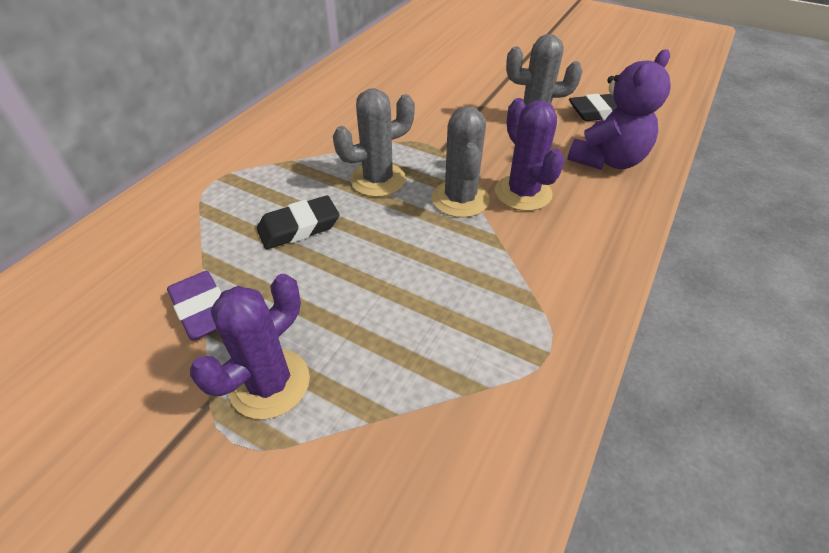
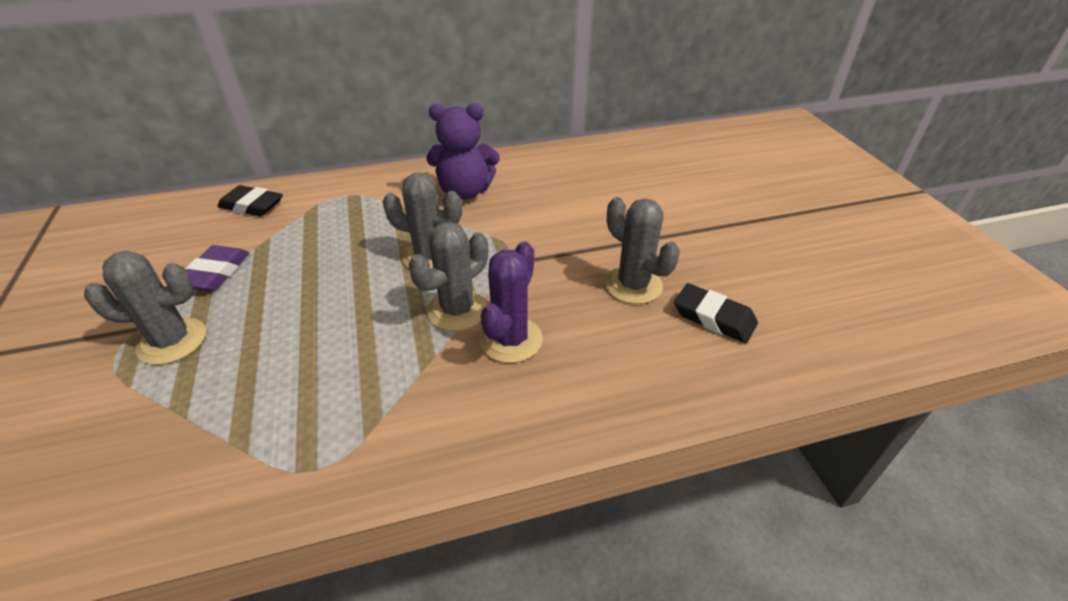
camera: 45 degrees right, 5 degrees down
(269, 383) = (172, 341): purple cactus -> grey cactus
(299, 227) = (334, 257): black eraser -> black eraser (252, 206)
(607, 160) = (637, 366): purple teddy bear -> purple teddy bear (465, 192)

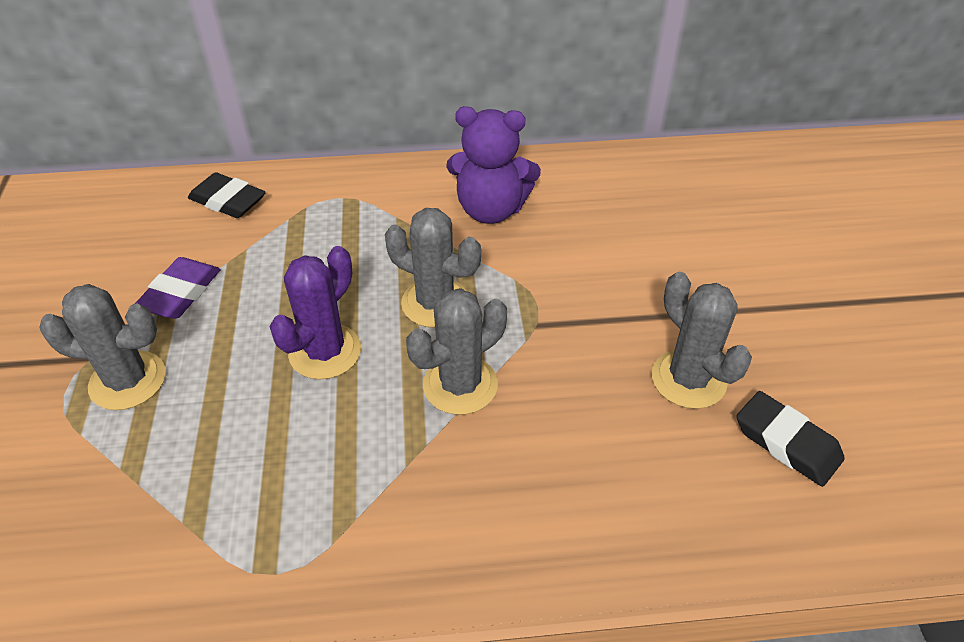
camera: 10 degrees right, 5 degrees up
(511, 339) = (520, 436): purple cactus -> purple cactus (325, 352)

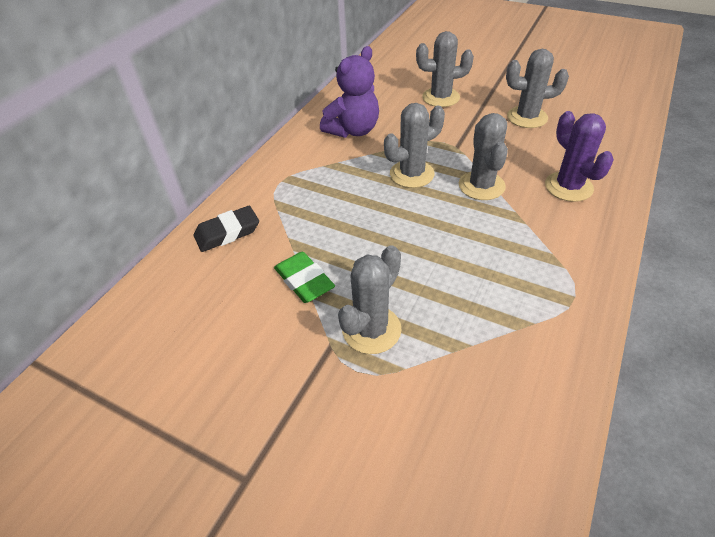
camera: 55 degrees left, 0 degrees up
(180, 293) = (304, 281): purple eraser -> green eraser
(325, 352) = (417, 228): purple cactus -> purple cactus (568, 187)
(651, 260) = (441, 97): none -> grey cactus
(786, 442) = (579, 108): black eraser -> none

